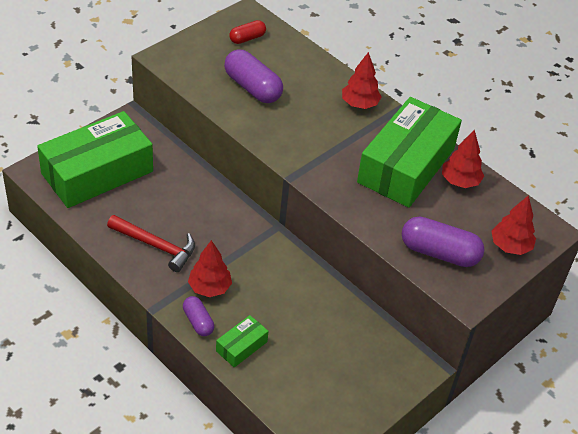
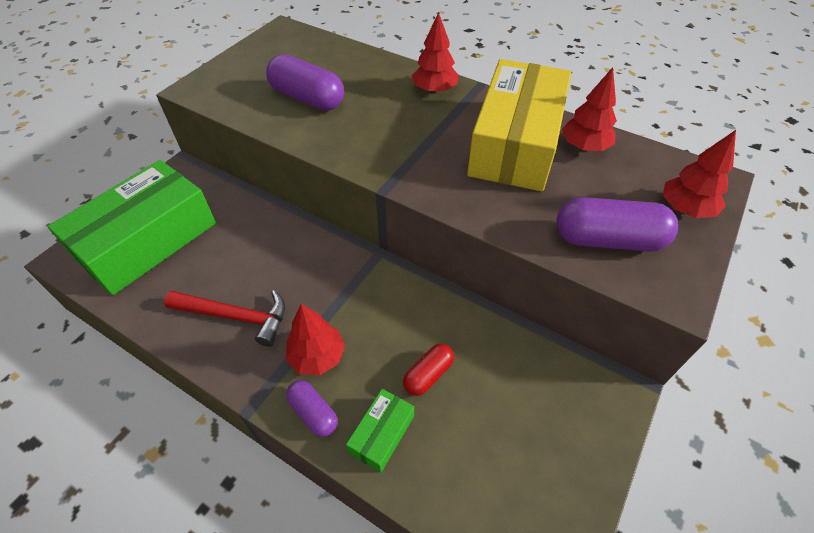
camera: 10 degrees left, 5 degrees up
(247, 38) = (288, 52): red capsule -> red capsule (428, 374)
(406, 165) = (515, 143): green box -> yellow box

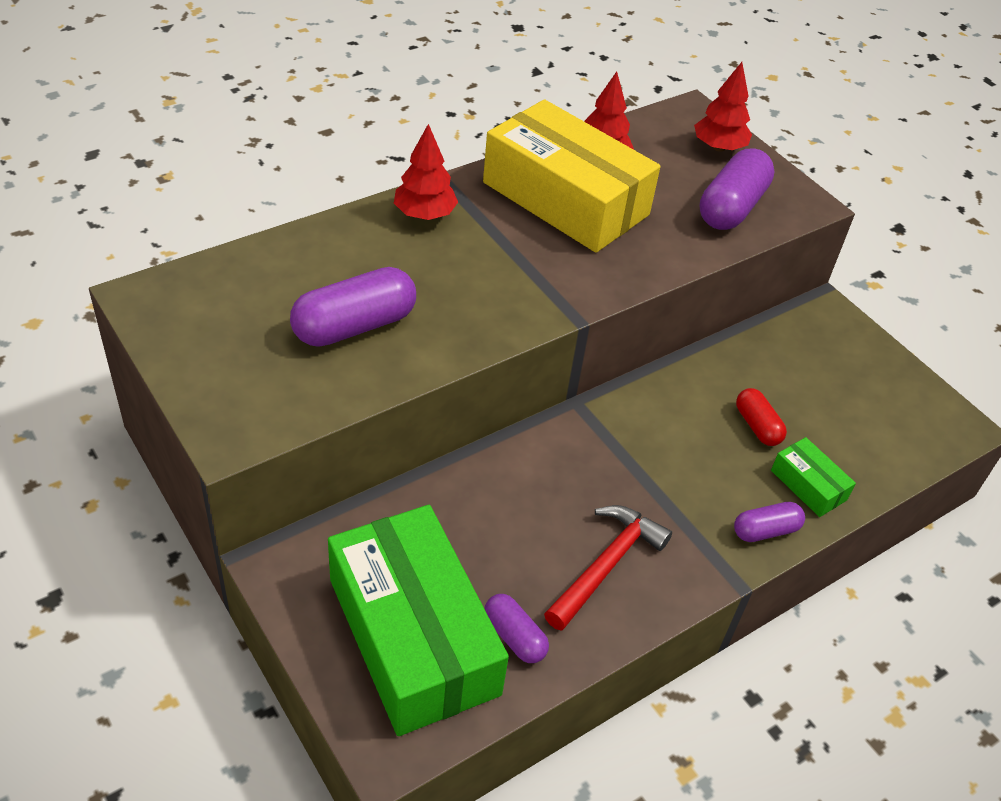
camera: 70 degrees left, 5 degrees down
(160, 287) = (514, 636): none -> purple capsule
(317, 356) = (698, 506): red tree -> none

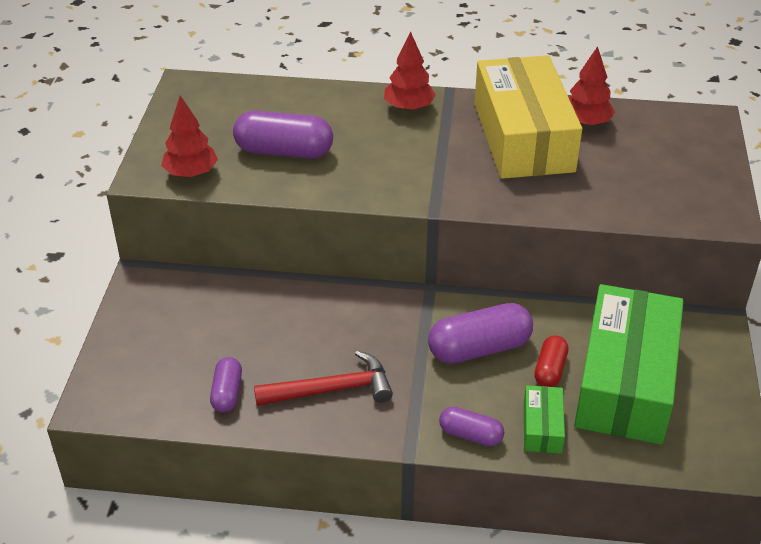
camera: 45 degrees right, 5 degrees down
(413, 636) = (171, 357): green box -> green box (625, 382)
(718, 147) = (699, 151): red tree -> red tree (191, 173)
(731, 207) = (653, 194): purple capsule -> purple capsule (479, 348)

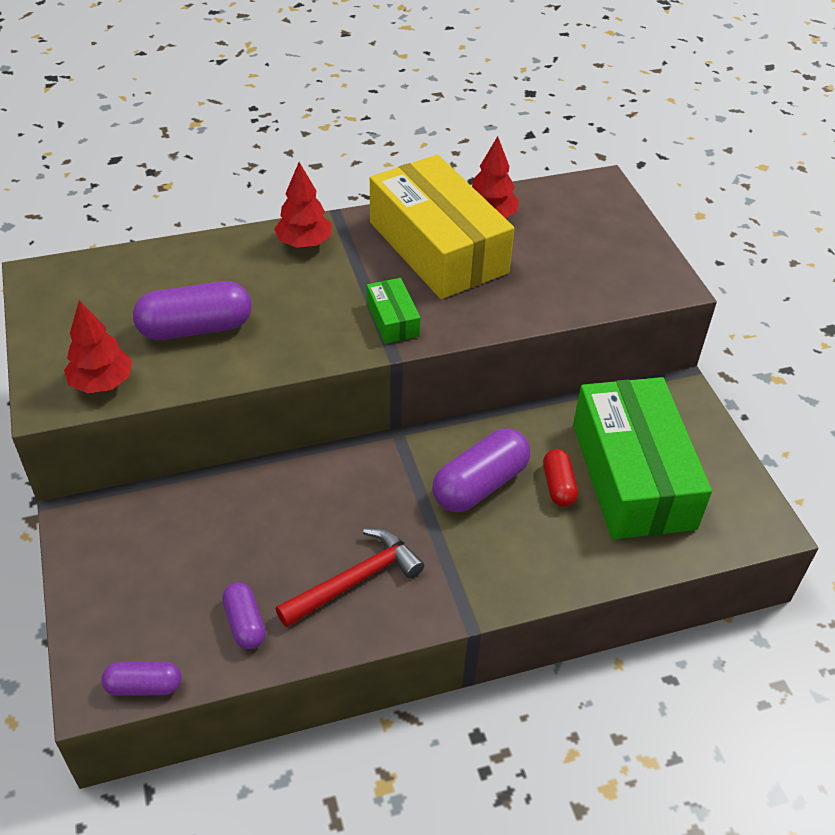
camera: 25 degrees left, 5 degrees up
(470, 435) = (519, 582): purple capsule -> purple capsule (144, 686)
(542, 427) = (582, 549): green box -> green box (392, 319)

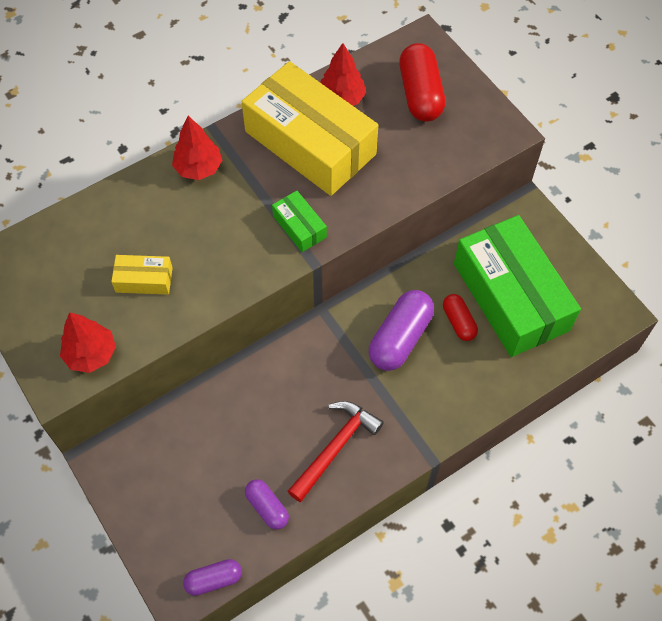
camera: 15 degrees left, 15 degrees up
(195, 328) = (144, 280): purple capsule -> yellow box
(581, 230) = (420, 94): none -> red capsule

